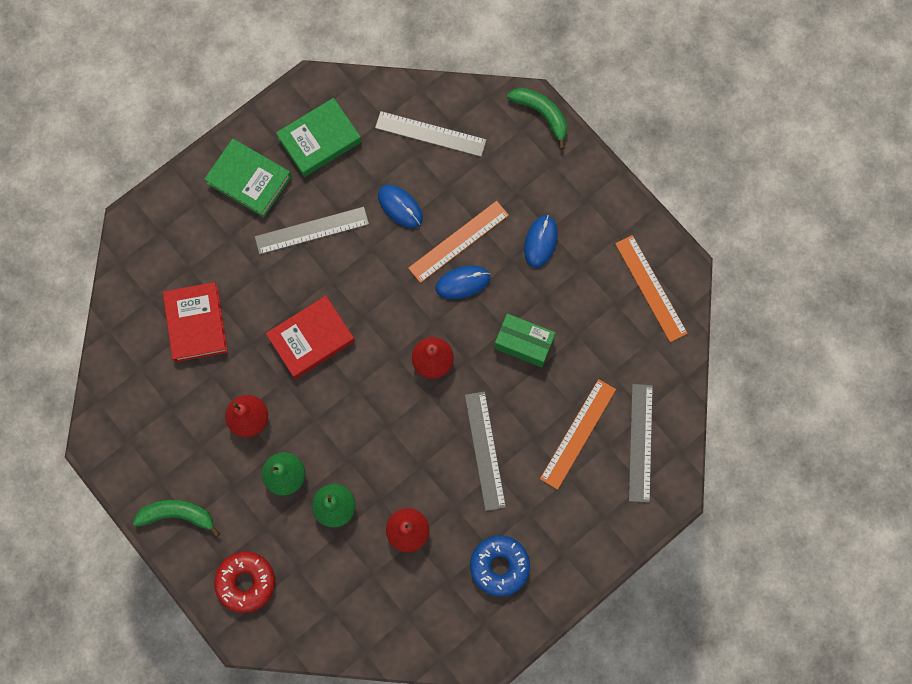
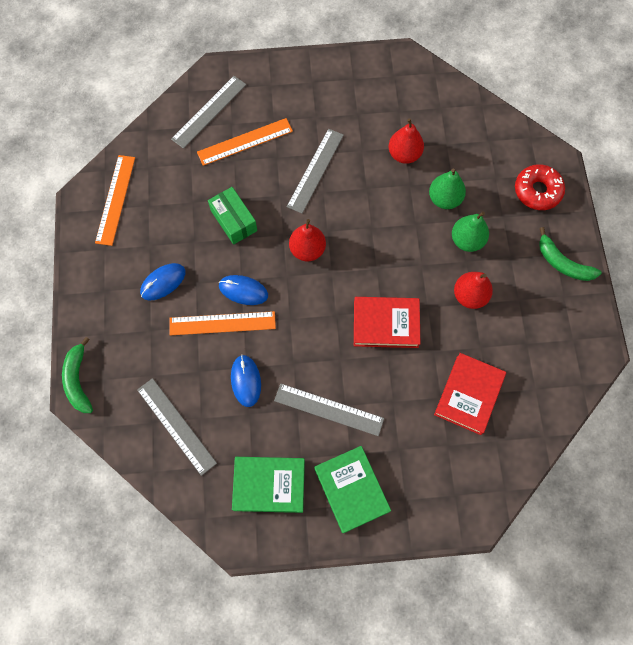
camera: 145 degrees left, 5 degrees down
(499, 566) = (358, 99): blue donut -> none

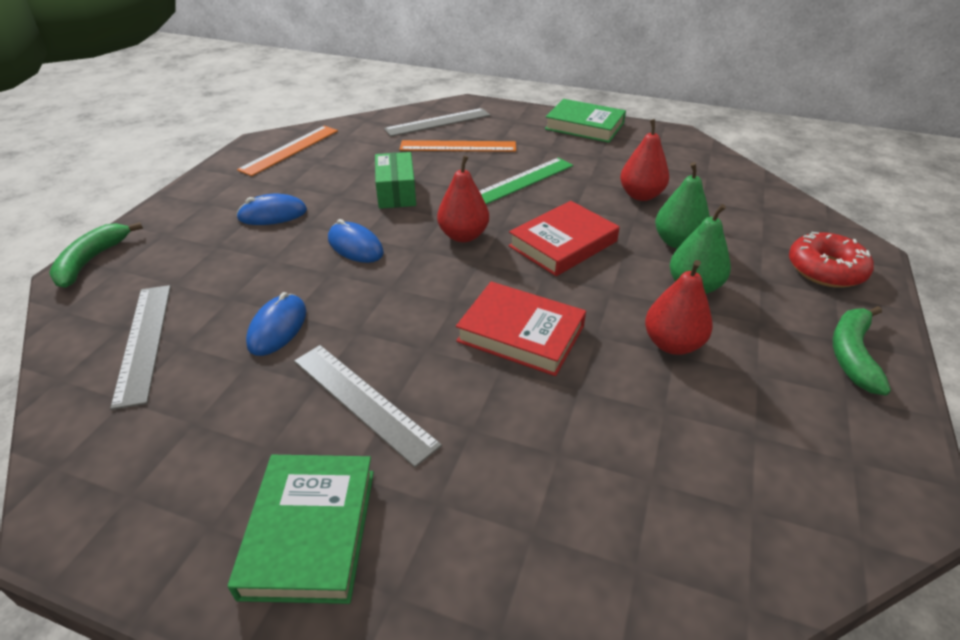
camera: 25 degrees right, 30 degrees down
(222, 323) = (303, 265): orange ruler -> none
(269, 485) = (189, 464): green book -> green book (584, 126)
(315, 170) = (521, 181): grey ruler -> green ruler
(469, 395) = (612, 470): red book -> red book (563, 244)
(562, 263) = (852, 354): green banana -> green banana turned 45 degrees clockwise

